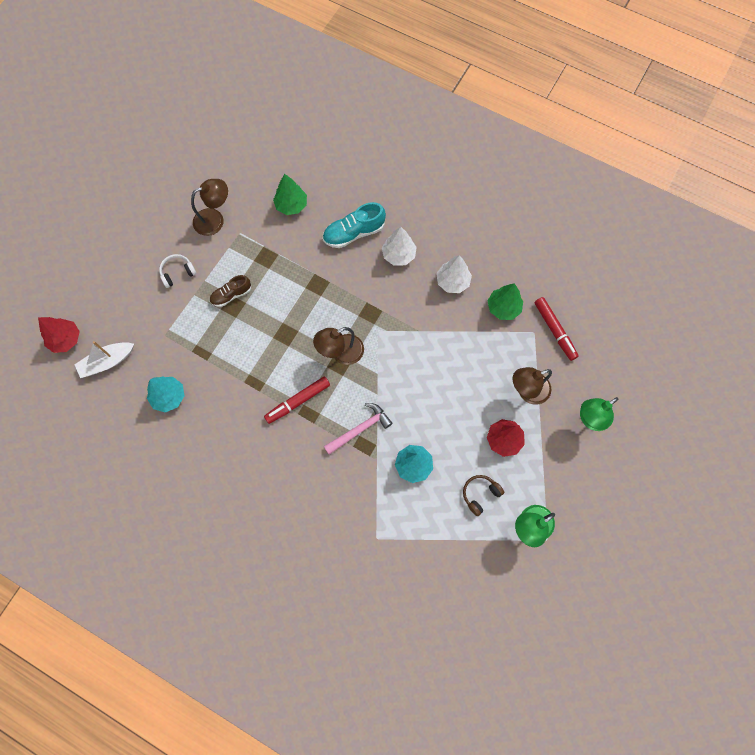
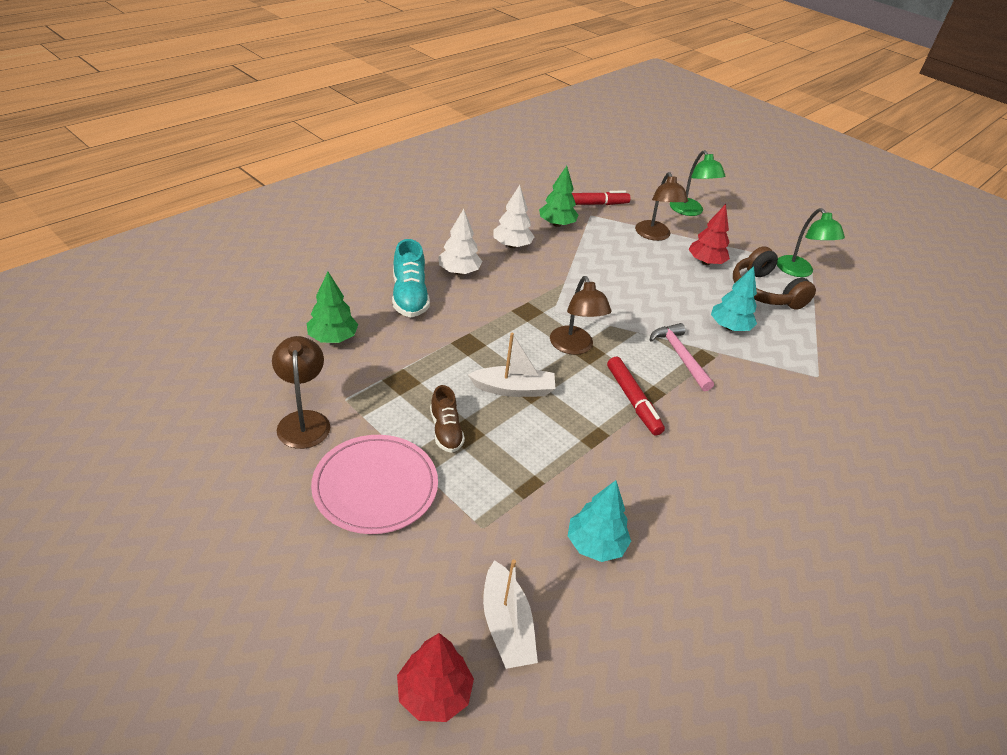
camera: 80 degrees left, 30 degrees down
(178, 273) = (375, 486): white headphones -> pink plate
(282, 324) = (514, 389): none -> white boat
(480, 494) = (764, 292): brown headphones -> brown headphones, size x1.77

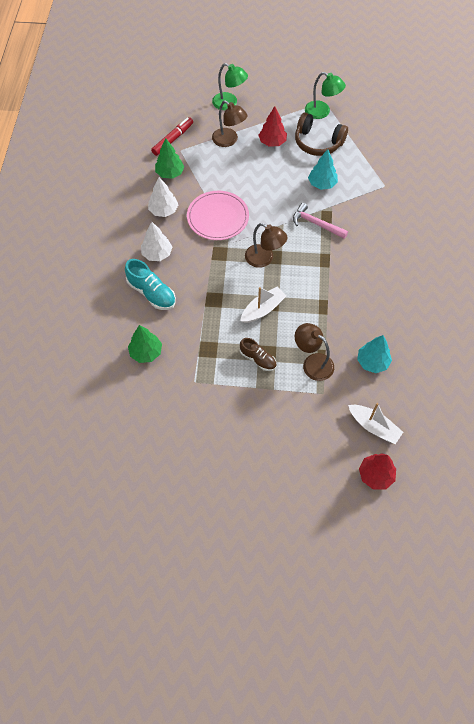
camera: 35 degrees left, 20 degrees up
(304, 421) = (190, 409): brown lamp -> brown lamp (312, 363)
(375, 486) = (260, 413): pink plate -> pink plate (218, 217)
(633, 401) = (320, 271): red marker -> none

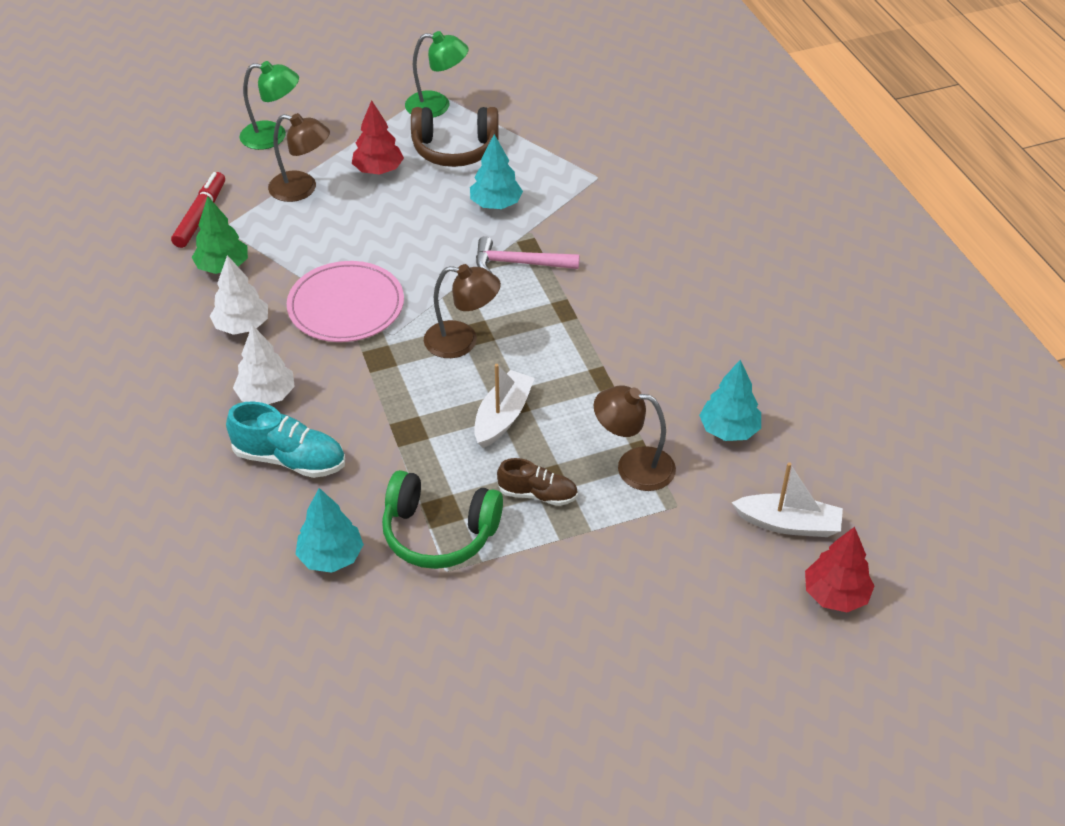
camera: 25 degrees left, 15 degrees down
(146, 352) = (331, 556): green tree -> turquoise tree
(201, 360) = (439, 533): none -> green headphones

